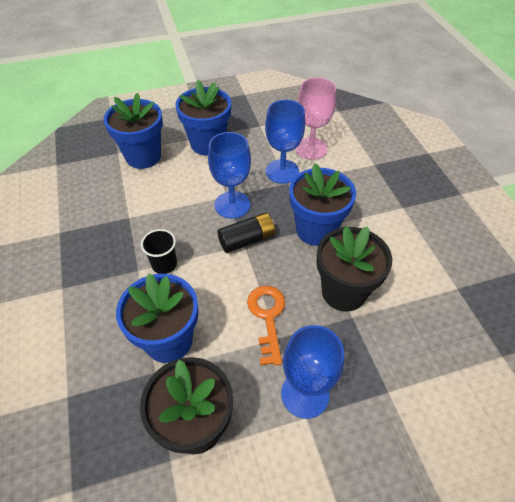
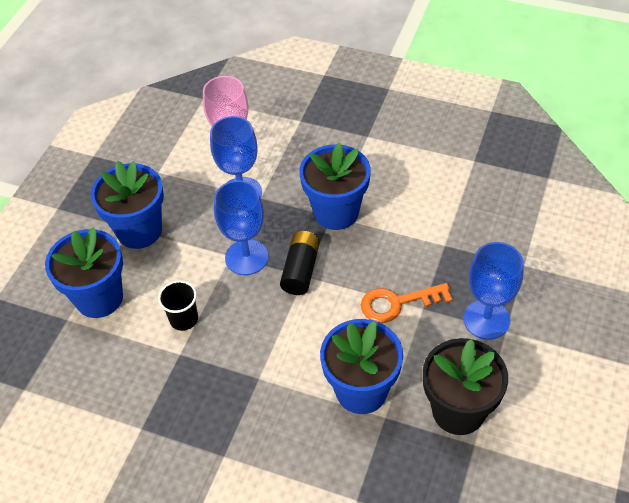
camera: 50 degrees left, 0 degrees up
(164, 264) = (271, 352): black cup -> black cup (184, 319)
(267, 317) = (397, 303): orange key -> orange key turned 45 degrees counterclockwise
(343, 292) = (417, 235): black flower pot -> none

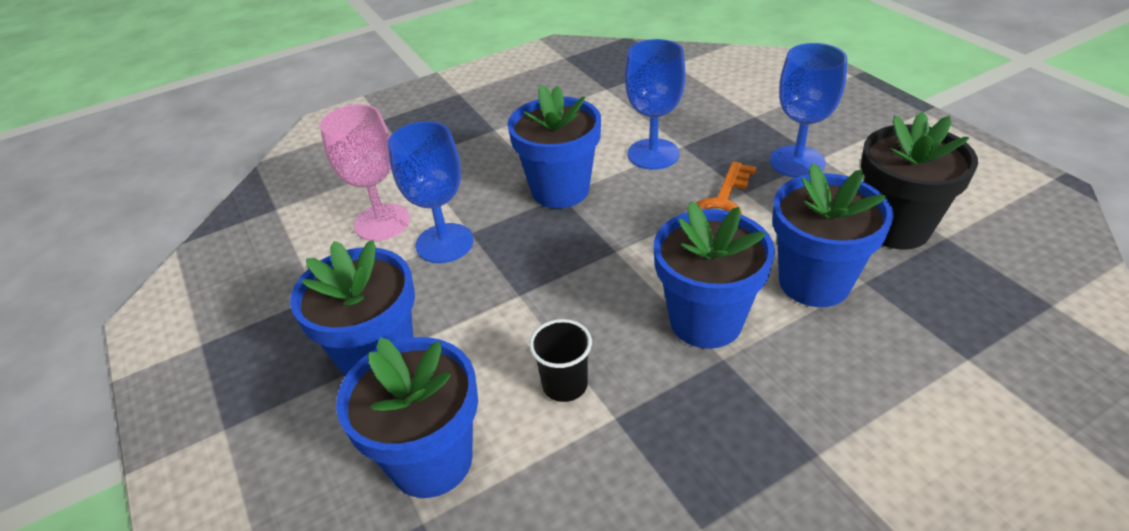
camera: 50 degrees left, 10 degrees down
(246, 257) = (538, 282): blue goblet -> blue goblet (653, 154)
(281, 354) = (705, 321): none -> blue flower pot
(301, 270) = (605, 250): black battery -> none

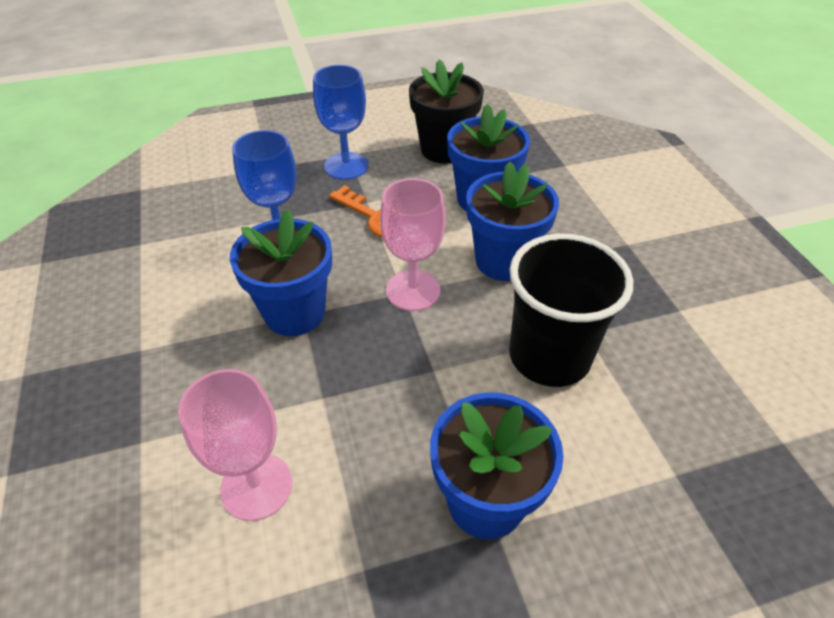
camera: 80 degrees left, 5 degrees up
(431, 460) = (615, 463): blue flower pot -> none
(444, 243) = (329, 423): blue goblet -> none
(565, 385) = (549, 356): black cup -> black cup, size x2.13
(622, 257) = (413, 290): none -> pink goblet

